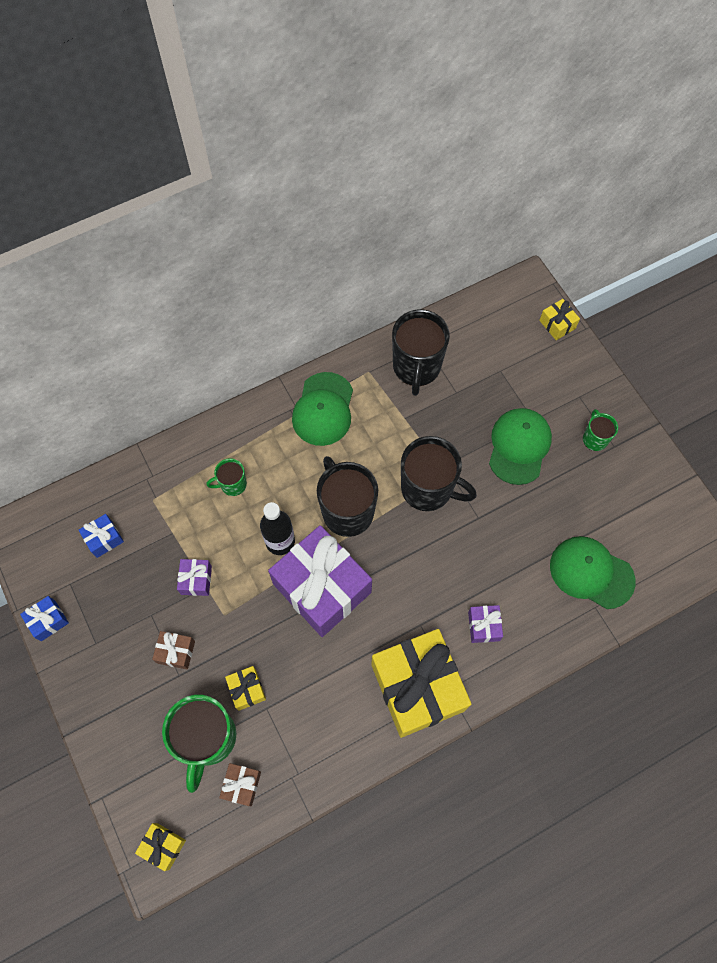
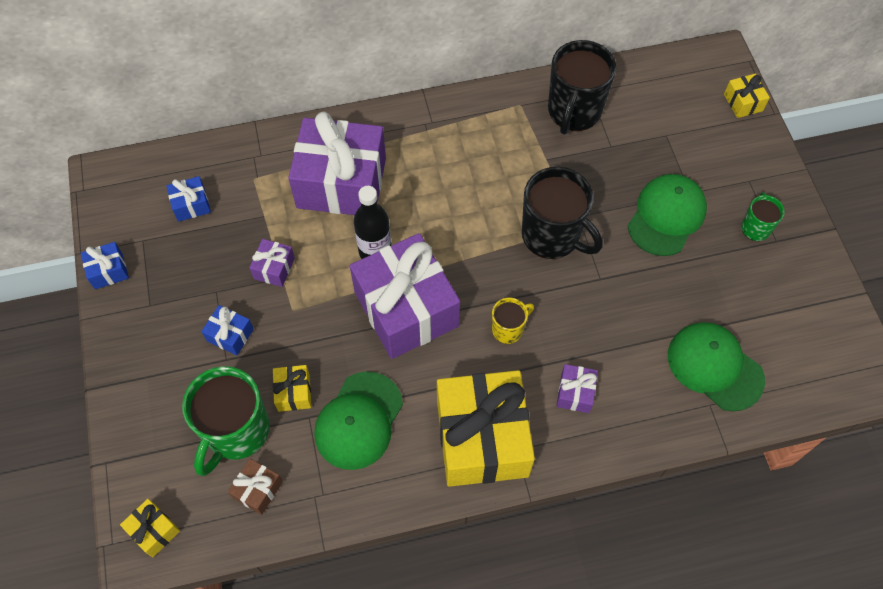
camera: 15 degrees right, 5 degrees down
(176, 652) = (230, 335): brown gift -> blue gift
(232, 484) = (341, 183): green mug -> purple gift
(323, 409) = (460, 131): green cap -> green cap (358, 420)
(347, 511) = (456, 237): black mug -> none
(413, 584) = (508, 329): none -> yellow mug

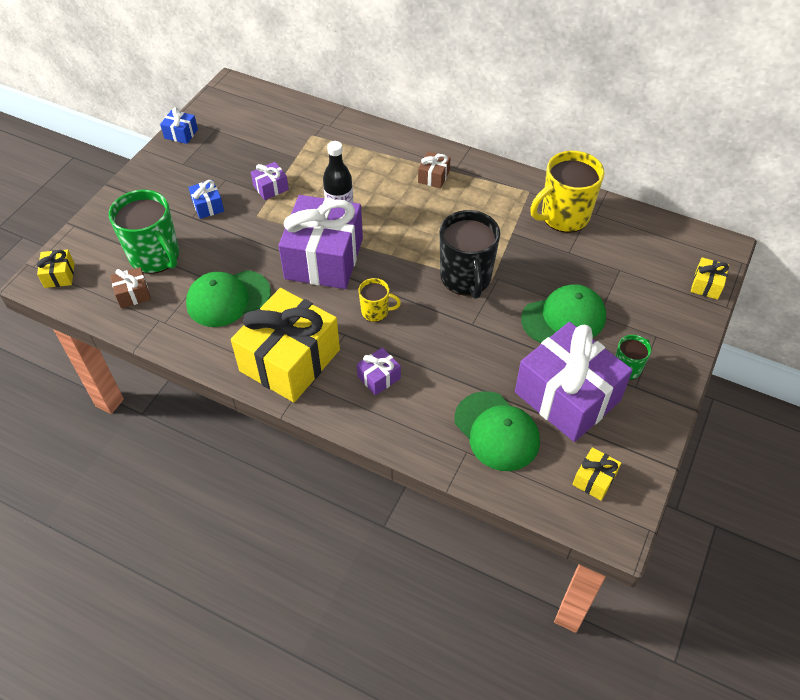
camera: 40 degrees right, 10 degrees down
(191, 205) = (261, 128): blue gift -> none
(236, 432) = (155, 257): green mug -> green mug turned 105 degrees counterclockwise
(294, 392) = (209, 258): yellow gift -> yellow gift (594, 479)
(341, 183) = (361, 167): purple gift -> purple gift (567, 396)
(421, 147) = (433, 177): none -> brown gift
(573, 112) = (563, 217): black mug -> yellow mug
(714, 367) = (496, 431): green cap -> green cap turned 150 degrees clockwise

